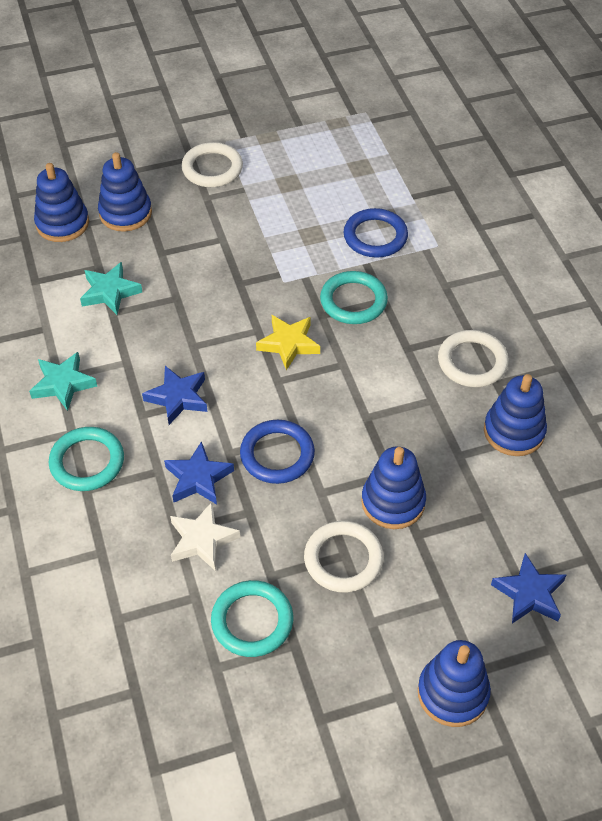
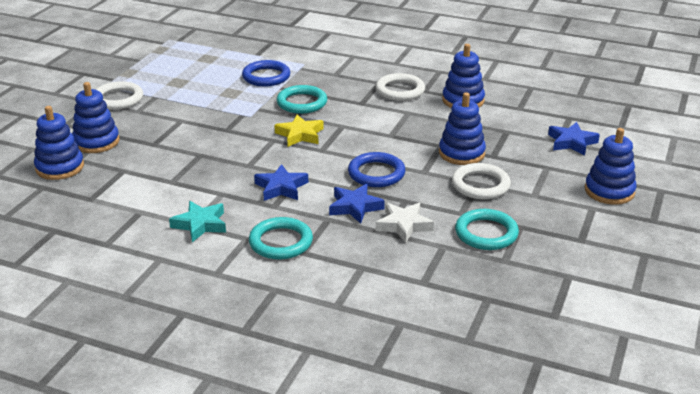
camera: 50 degrees left, 20 degrees down
(110, 292) = (153, 175): turquoise star -> none

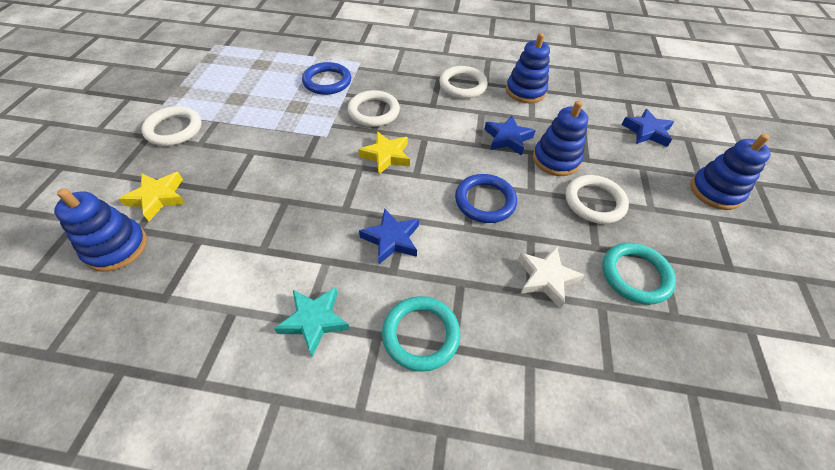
camera: 15 degrees left, 20 degrees up
(96, 142) = (158, 198): blue stacking toy -> yellow star
(302, 103) = (374, 112): turquoise ring -> white ring
(355, 207) = (483, 257): blue star -> blue star (507, 138)

